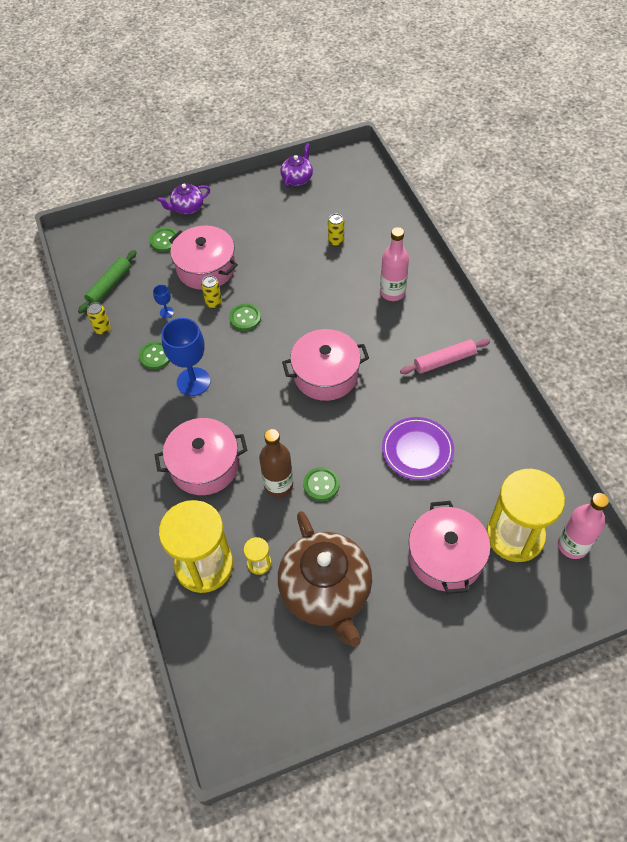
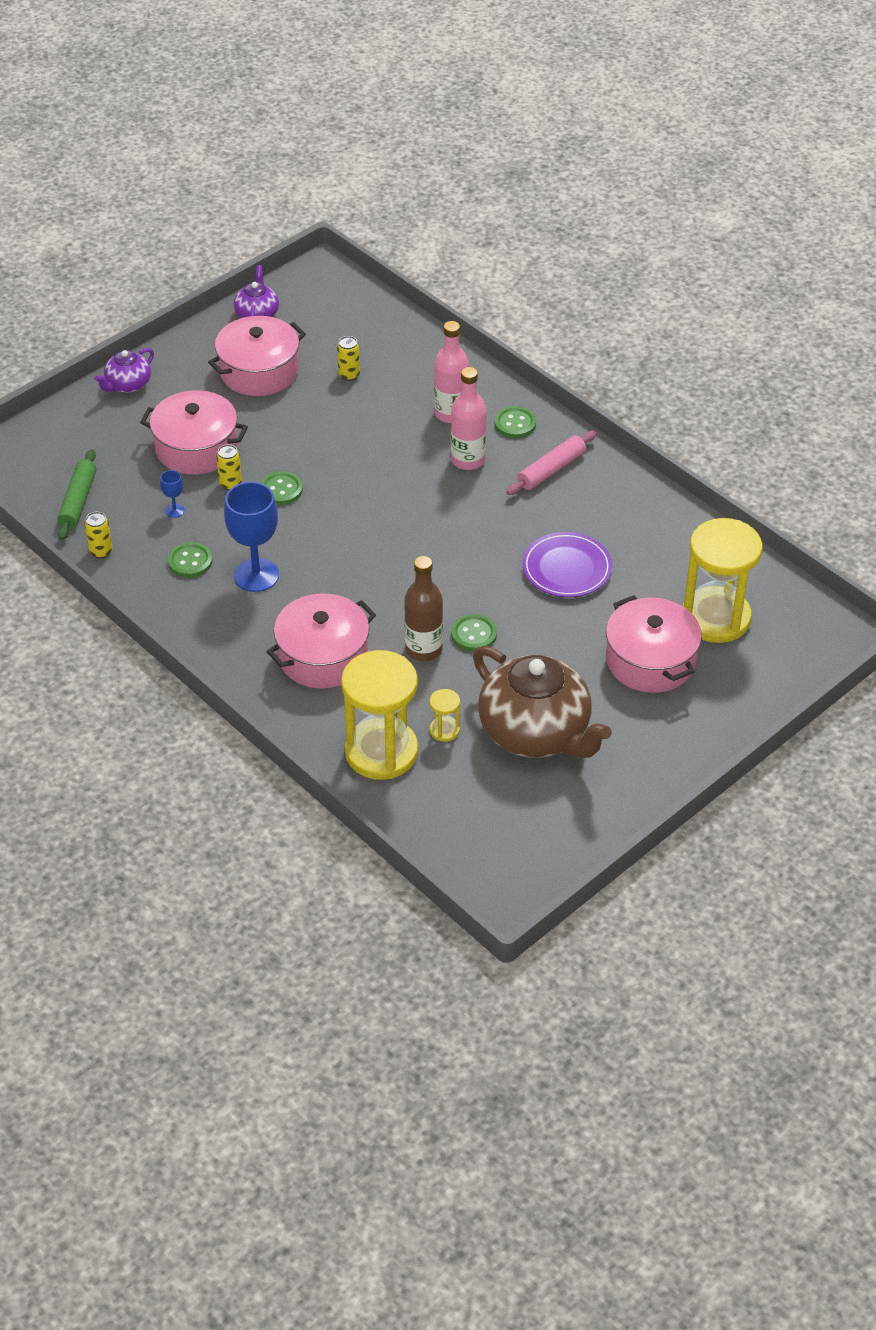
camera: 25 degrees left, 10 degrees down
(164, 240) = (121, 431): green button -> green button (515, 424)
(325, 374) = (417, 522): pink pot -> pink pot (259, 371)
(572, 545) = (781, 608): pink bottle -> pink bottle (468, 460)

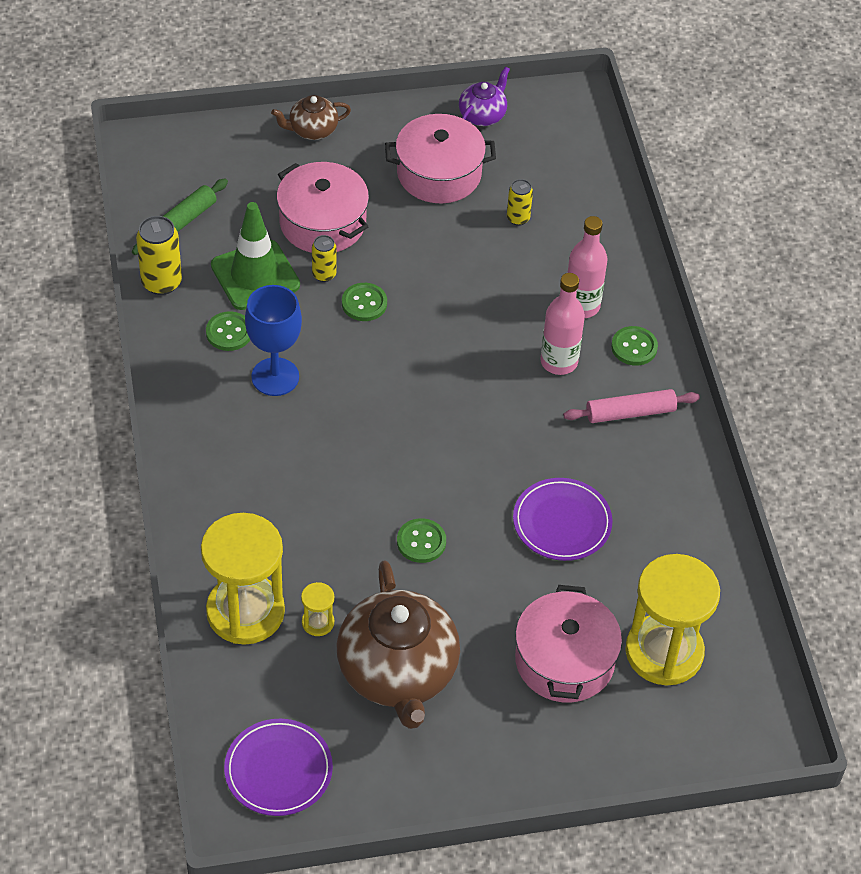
camera: 30 degrees right, 5 degrees up
(101, 551) = (161, 282): yellow can -> yellow can, size x1.67
(128, 385) = (312, 130): purple teapot -> brown teapot
(174, 510) = (255, 275): blue goblet -> green traffic cone
(323, 656) = (269, 489): pink pot -> none
(423, 649) = (364, 531): brown bottle -> none
(505, 847) = (278, 770): none -> purple plate

